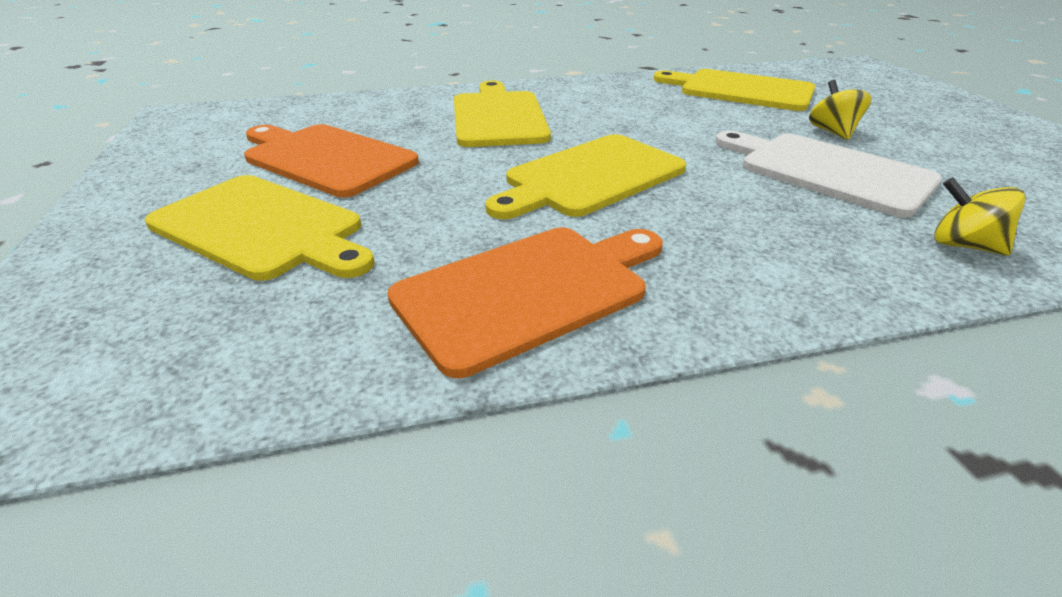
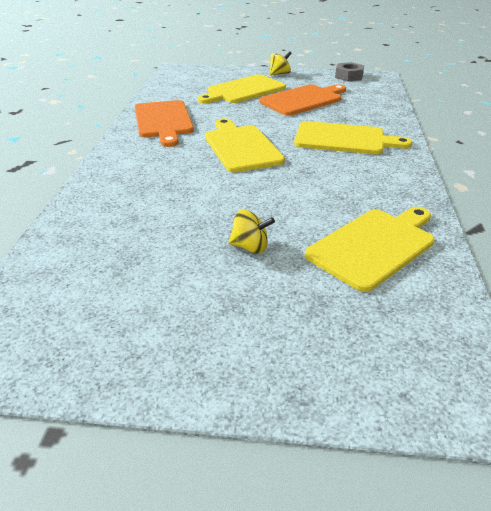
camera: 110 degrees right, 0 degrees up
(170, 135) = (349, 76): none -> grey nut
(827, 171) = (193, 214): white cutting board -> none
(963, 245) = (91, 214): yellow spinning top -> yellow spinning top (279, 74)

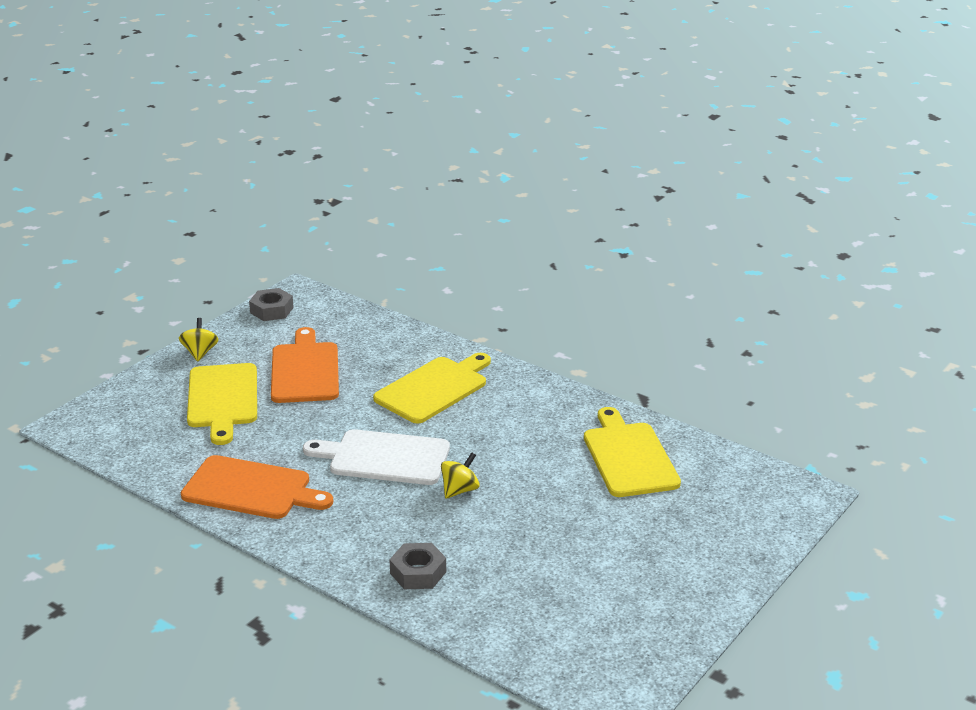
camera: 60 degrees left, 5 degrees down
(115, 197) = (418, 572): none -> grey nut
(241, 147) = (384, 458): yellow cutting board -> white cutting board
(250, 247) = (579, 519): yellow spinning top -> yellow spinning top (460, 490)

